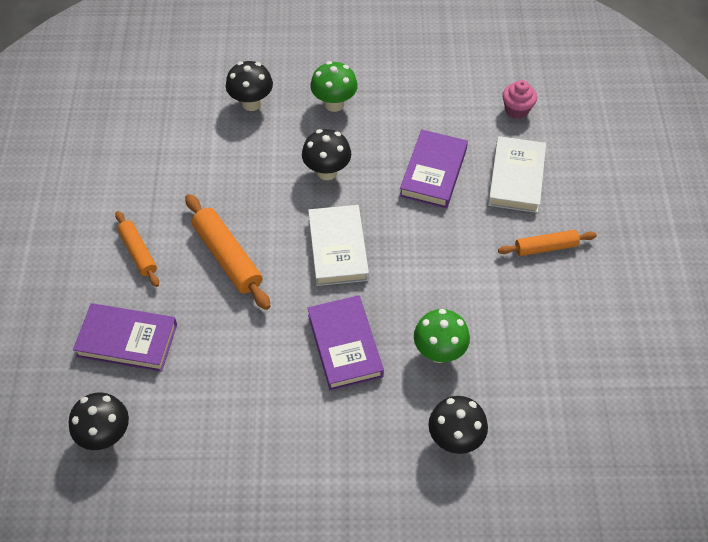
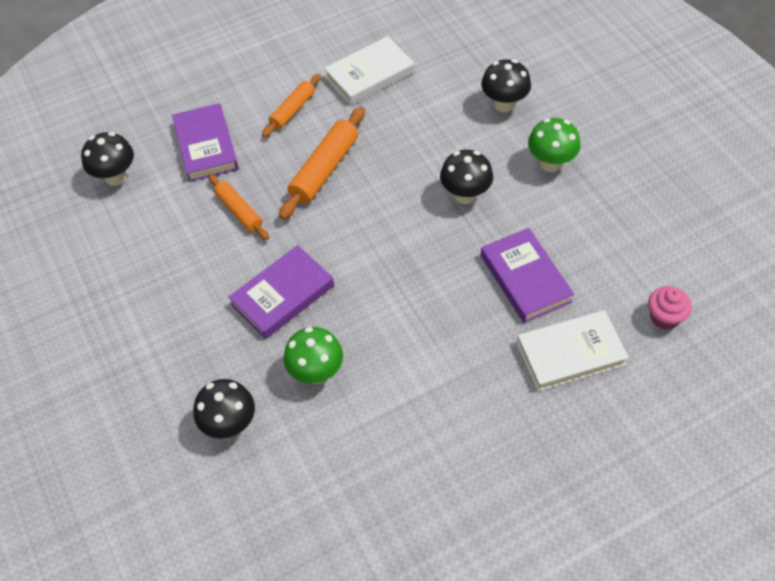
camera: 65 degrees right, 0 degrees up
(338, 248) = (383, 243): white book -> white book (369, 75)
(433, 172) = (525, 278): purple book -> purple book turned 75 degrees clockwise
(546, 247) = (498, 416): orange rolling pin -> orange rolling pin (239, 211)

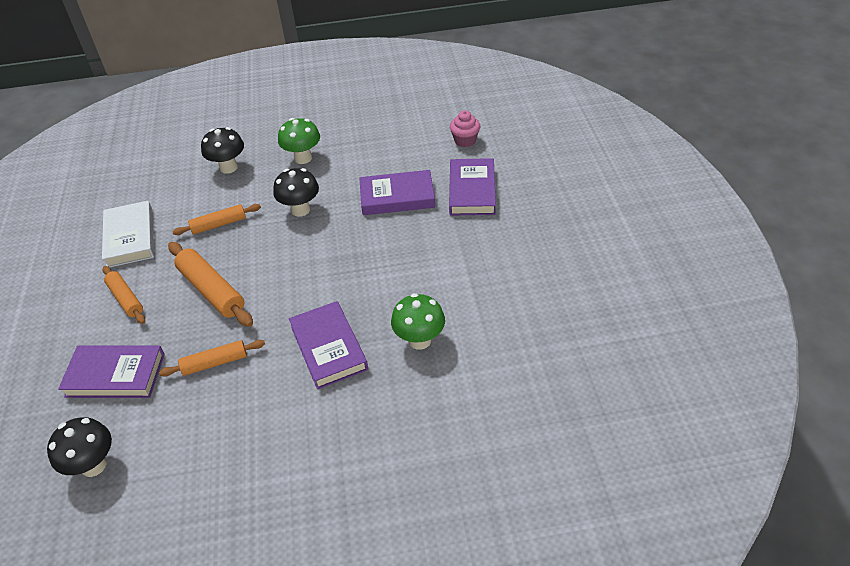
camera: 70 degrees left, 10 degrees down
(230, 424) = (444, 414): black mushroom -> none
(414, 135) = (219, 224): none -> orange rolling pin
(570, 354) = (472, 191): white book -> purple book

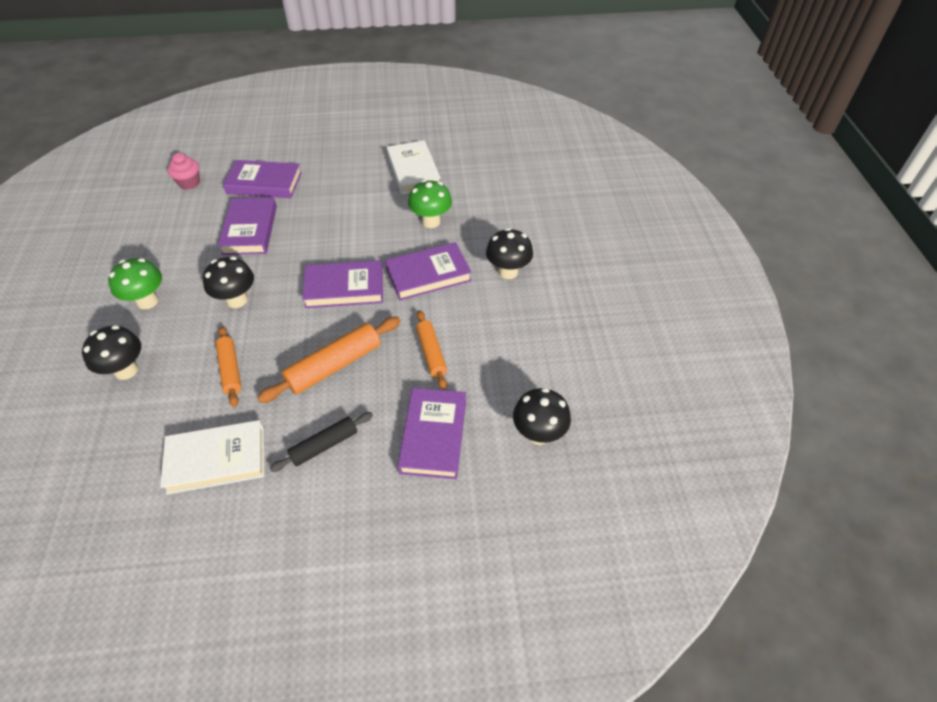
camera: 90 degrees left, 5 degrees up
(126, 299) = (324, 445): orange rolling pin -> black rolling pin
(312, 281) = (344, 288): none -> purple book
(331, 426) = (508, 272): none -> black mushroom
(516, 312) = (413, 171): none -> white book

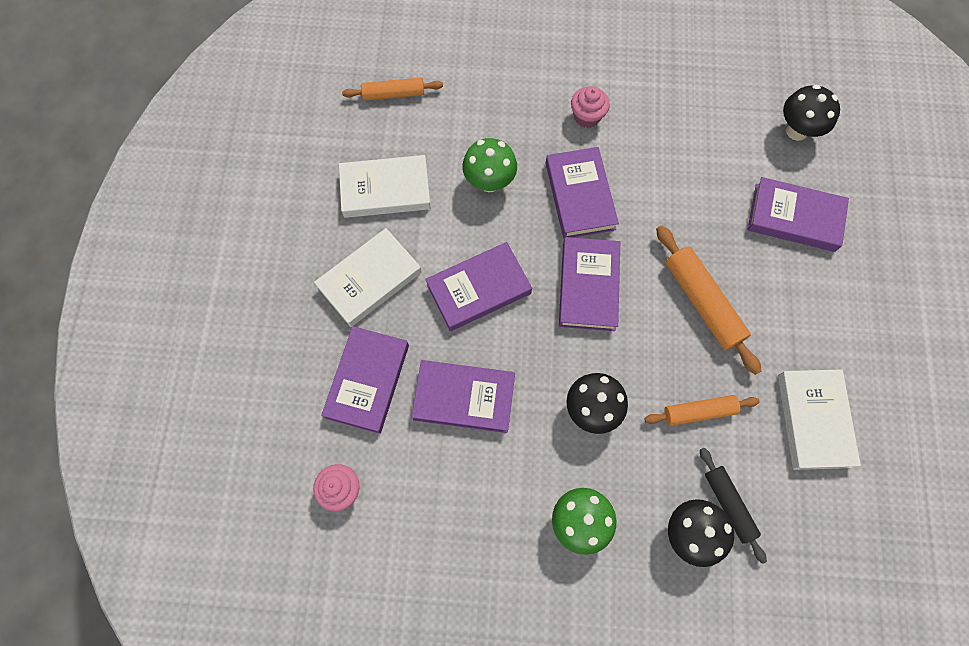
camera: 80 degrees left, 20 degrees up
(324, 445) = (801, 316): black rolling pin -> black rolling pin (729, 504)
(337, 227) = (478, 289): none -> purple book
(340, 174) = (369, 280): none -> white book
(431, 353) = (694, 207): orange rolling pin -> orange rolling pin (393, 94)
(508, 272) = (587, 117): black mushroom -> pink cupcake

